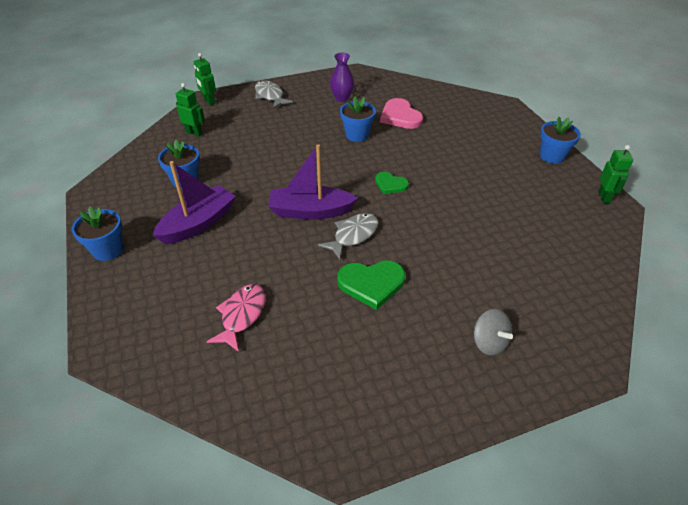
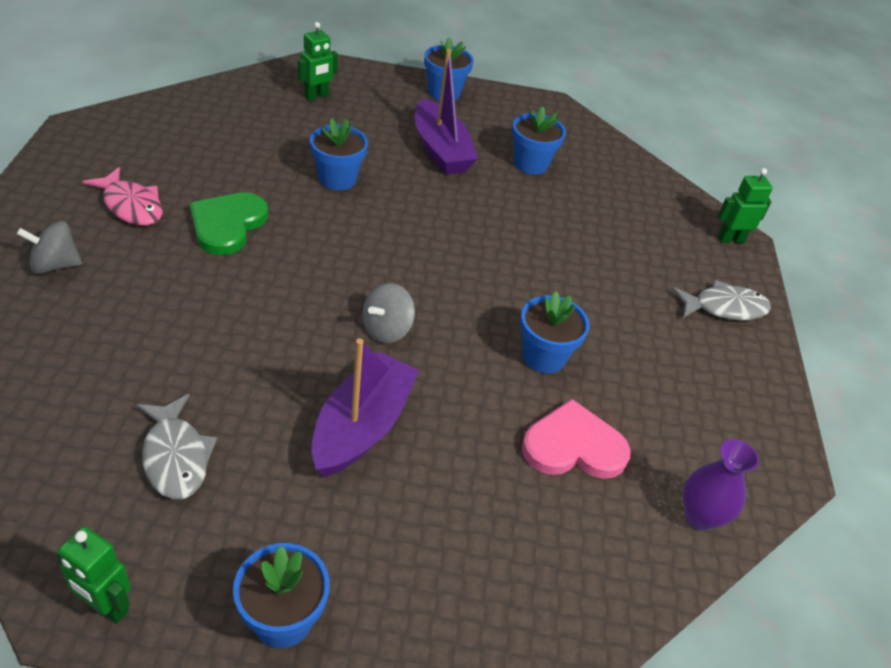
camera: 110 degrees right, 0 degrees up
(194, 133) = (642, 201): green robot -> green robot (316, 96)
(242, 315) = (278, 133): pink fish -> pink fish (131, 206)
(275, 257) = (337, 179): none -> blue flower pot
(310, 211) = (392, 232): purple boat -> purple boat (362, 426)
(342, 98) = (680, 394): purple vase -> purple vase (700, 516)
(353, 235) = (316, 246): grey fish -> grey fish (176, 456)
(390, 184) = (386, 329): green heart -> grey spinning top

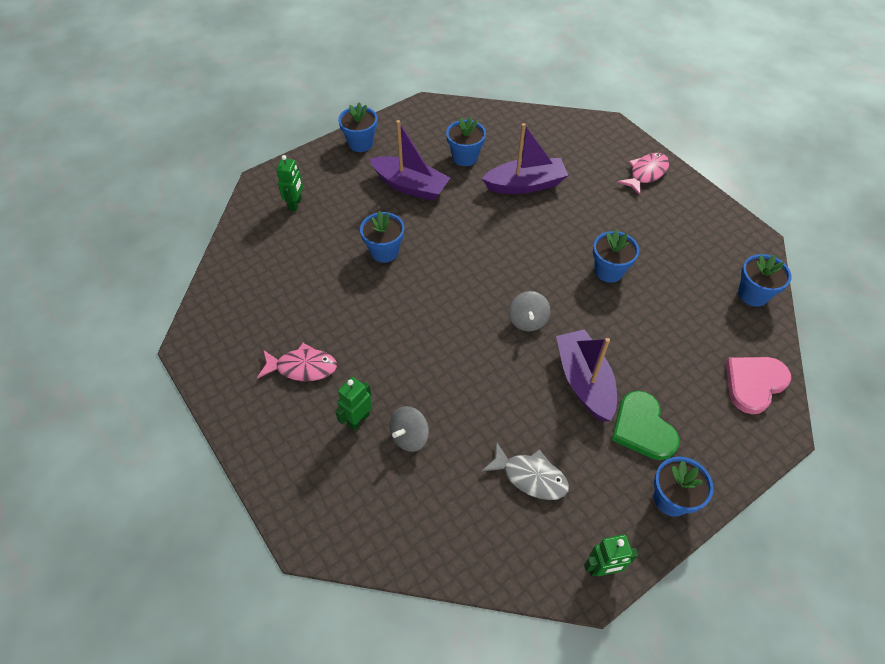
camera: 35 degrees left, 10 degrees up
(55, 265) = (319, 440): grey spinning top -> grey spinning top (409, 436)
(227, 225) = (370, 332): green heart -> green heart (642, 428)
(562, 224) = (525, 185): none -> purple boat
(573, 446) = (674, 306): pink heart -> pink heart (754, 383)
(700, 516) = (753, 294): purple vase -> blue flower pot
(724, 308) = (646, 173): grey fish -> pink fish
(730, 239) = (605, 129): green robot -> green robot (358, 419)

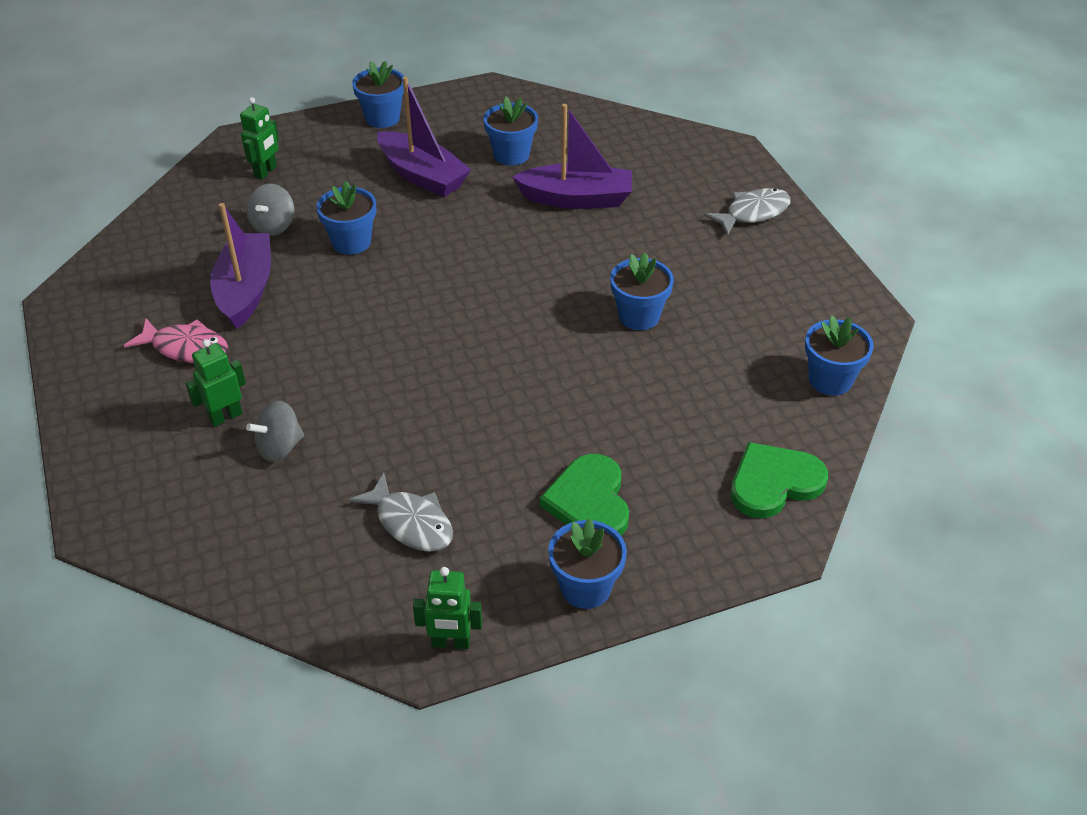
camera: 15 degrees right, 10 degrees down
(527, 320) = (498, 351): grey spinning top -> grey spinning top (273, 226)
(584, 381) = (538, 433): purple boat -> purple boat (245, 290)
(646, 173) = (753, 213): pink fish -> grey fish
(754, 383) = (774, 483): pink heart -> green heart

